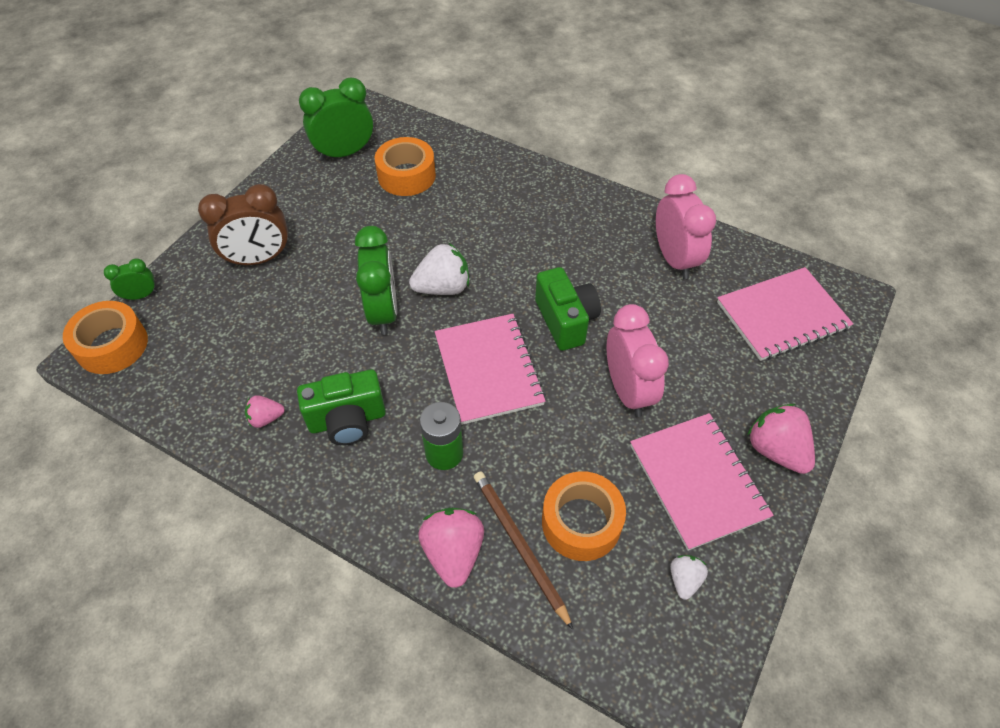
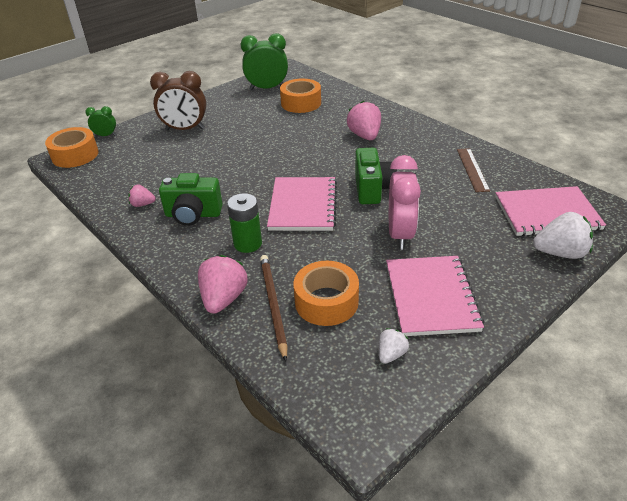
camera: 20 degrees right, 15 degrees down
(383, 312) = (248, 165): green clock -> none
(443, 287) = (294, 159): white strawberry -> white strawberry (560, 253)
(674, 259) = (472, 169): pink clock -> brown ruler
(776, 450) = (506, 291): pink strawberry -> pink strawberry (365, 136)

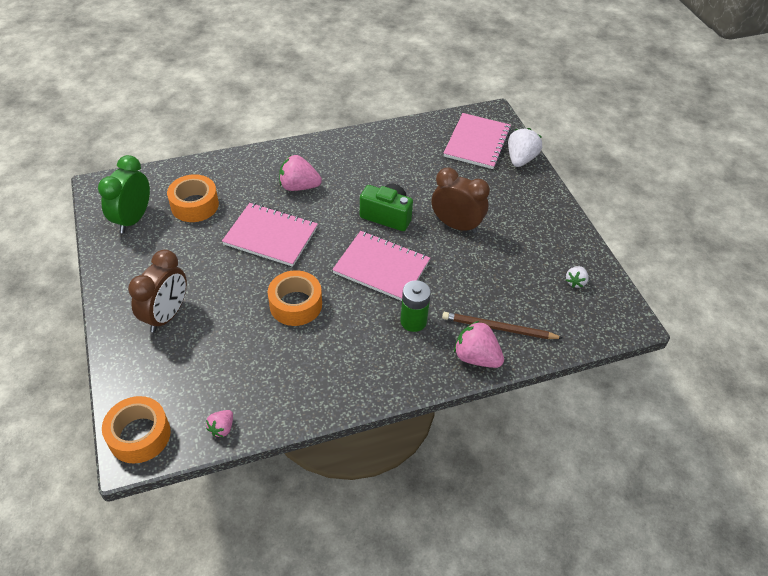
camera: 70 degrees left, 10 degrees up
(106, 135) = (114, 395): green clock -> none
(142, 204) = (298, 386): pink strawberry -> pink strawberry (222, 428)
(193, 215) = (344, 349): green camera -> none
(326, 302) = (510, 296): orange tape -> orange tape (295, 304)
(391, 354) = (575, 282): white strawberry -> white strawberry turned 120 degrees counterclockwise
(400, 234) = (456, 225): pink clock -> brown clock
(431, 297) = (531, 239): pink notebook -> pink notebook (271, 236)
(472, 169) = (399, 150): brown ruler -> none

